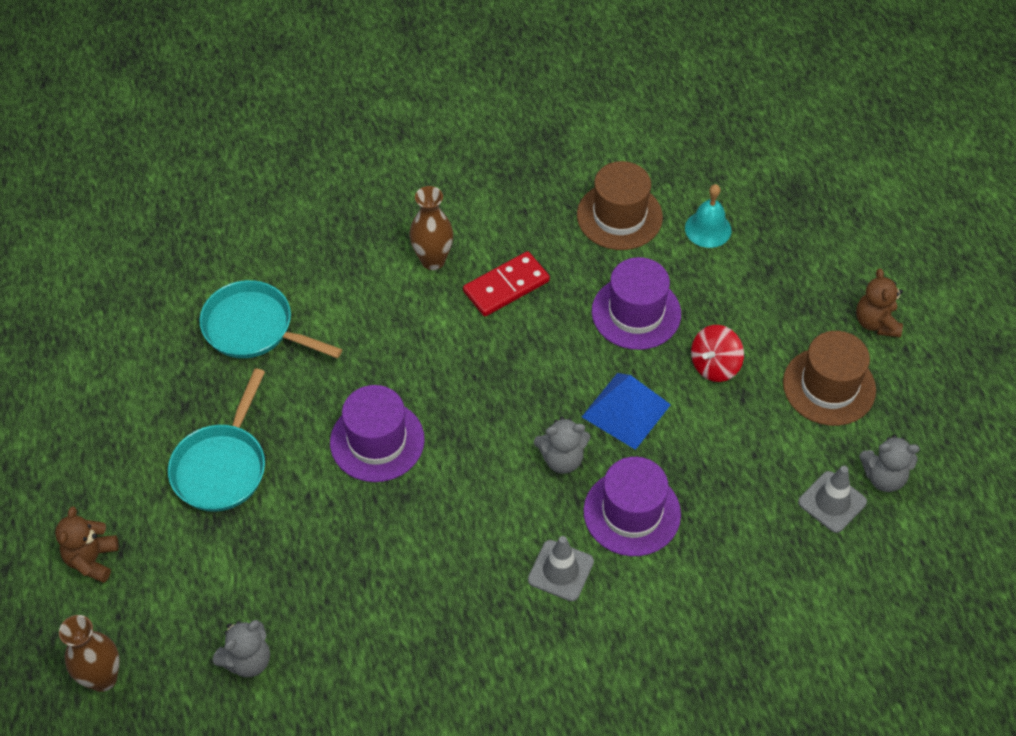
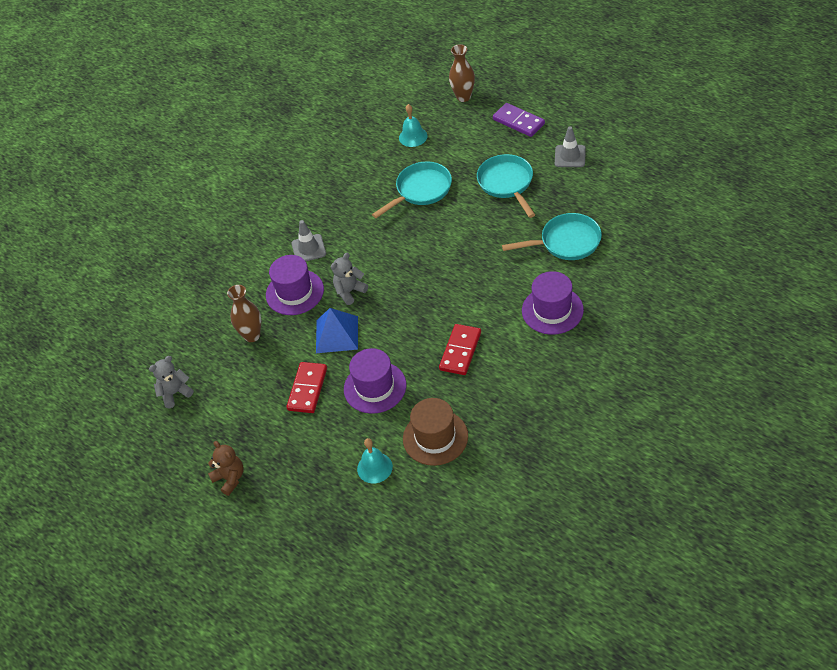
camera: 150 degrees right, 5 degrees down
(92, 559) = (518, 122): brown teddy bear -> purple domino
(247, 660) = (413, 136): grey teddy bear -> turquoise bell
(332, 548) = (421, 190): none -> turquoise pan
(377, 441) = (448, 239): purple hat -> purple hat (552, 310)
(433, 260) = (515, 336): brown vase -> brown vase (252, 335)
(714, 365) = (307, 389): red spinning top -> red domino
(829, 386) = (234, 421): brown hat -> none
(832, 502) = (195, 363): grey traffic cone -> grey traffic cone (570, 156)

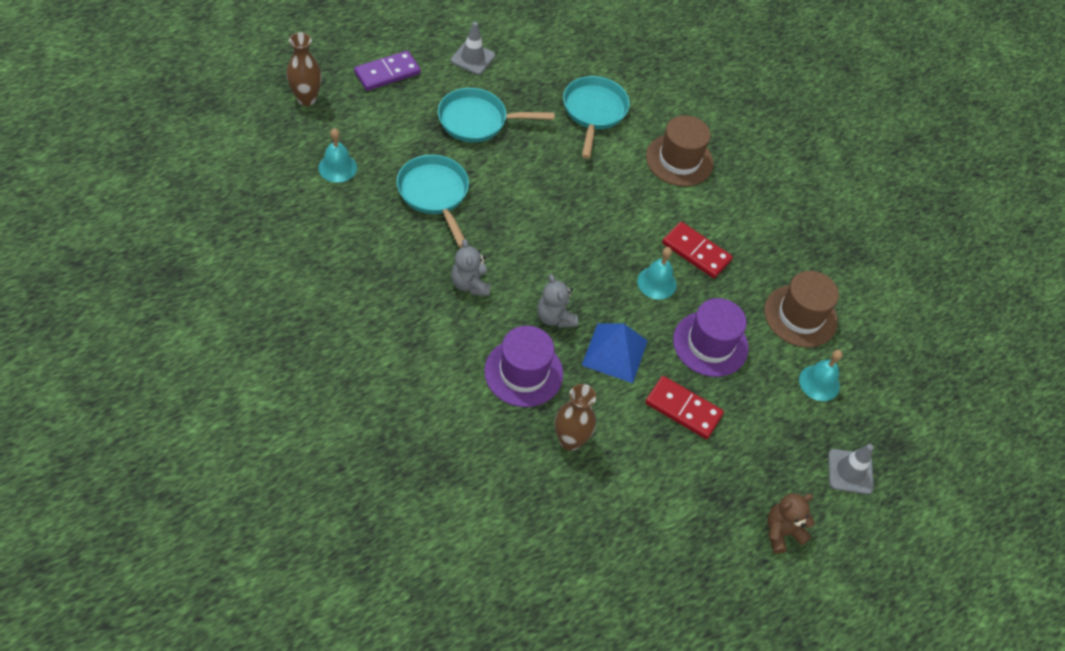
camera: 85 degrees left, 5 degrees up
(175, 393) = (622, 558): grey teddy bear -> grey teddy bear (470, 284)
(308, 249) = (458, 334): grey traffic cone -> grey traffic cone (850, 471)
(415, 337) = (656, 283): none -> turquoise bell
(552, 310) = (679, 160): purple hat -> brown hat

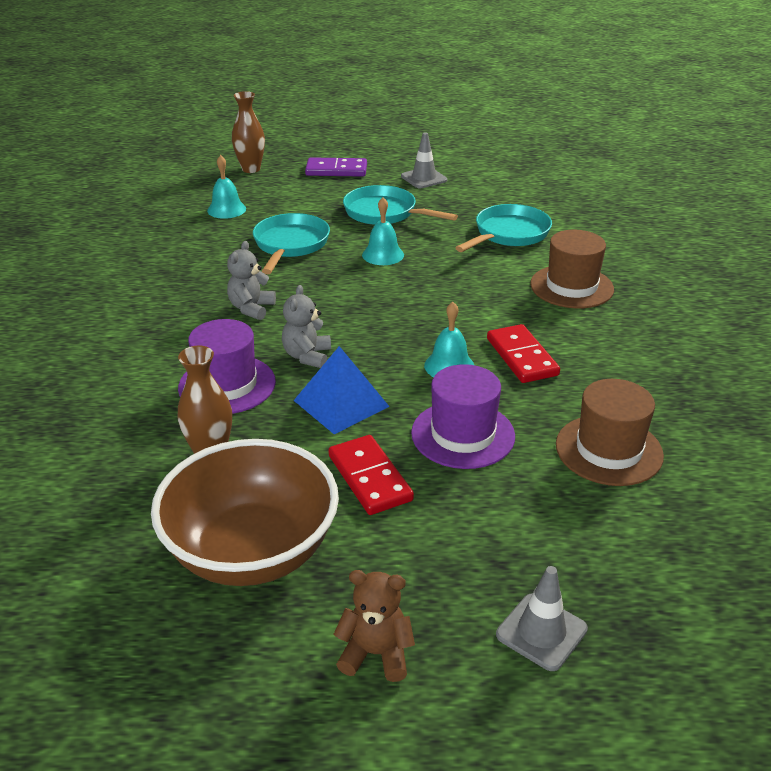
camera: 40 degrees right, 20 degrees down
(662, 502) = (252, 551): none -> brown bowl
(819, 383) = (578, 521): turquoise bell -> turquoise bell (383, 255)

